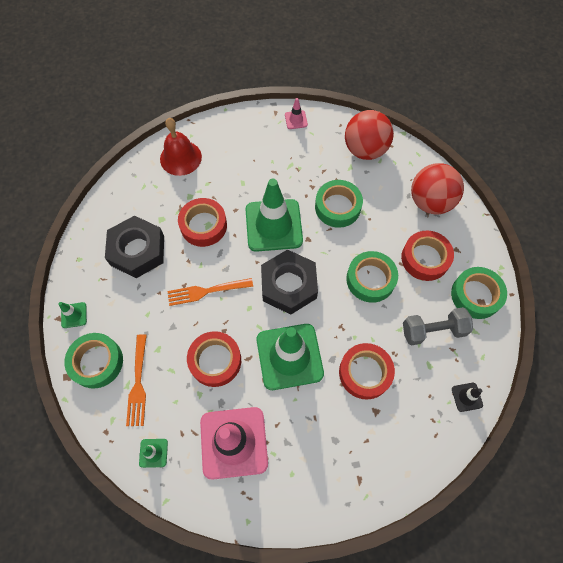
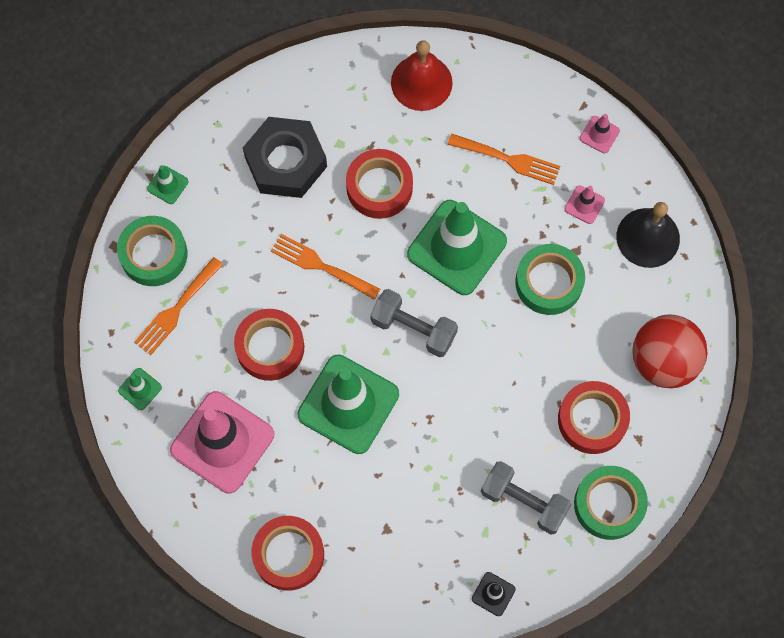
camera: 40 degrees right, 5 degrees up
(261, 163) = (508, 159): none -> orange fork
(288, 285) = (413, 328): black nut -> grey dumbbell
(319, 157) = (584, 205): none -> pink traffic cone
(365, 150) = (648, 237): red ball -> black bell
(365, 373) = (410, 484): red tape -> red tape (288, 554)
(370, 279) = (508, 393): green tape -> none

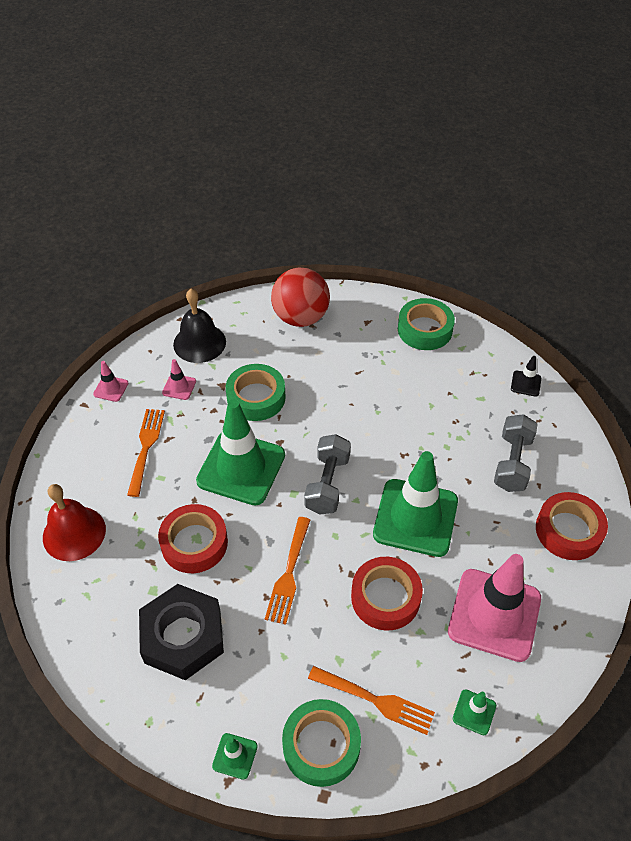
camera: 105 degrees left, 20 degrees down
(524, 501) = (445, 379): grey dumbbell -> grey dumbbell (512, 463)
(592, 420) = (363, 350): red tape -> none

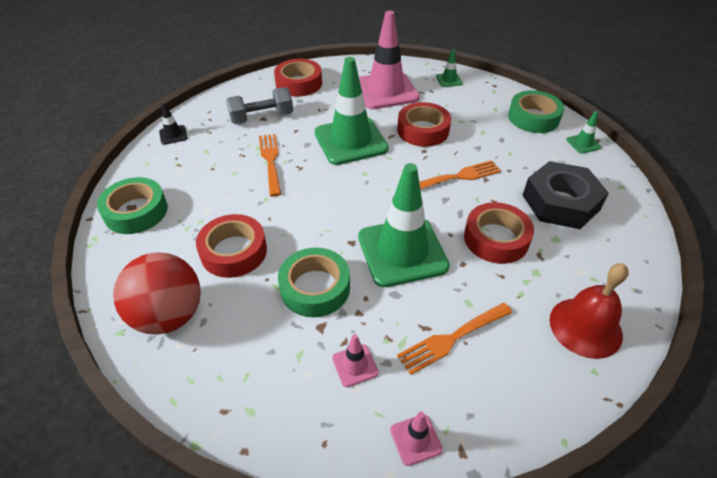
camera: 125 degrees left, 5 degrees down
(199, 343) = (273, 393): black bell -> none
(327, 484) = (365, 193): grey dumbbell -> none
(331, 368) = (234, 251): none -> red tape
(375, 700) = (486, 110): orange fork -> orange fork (270, 161)

